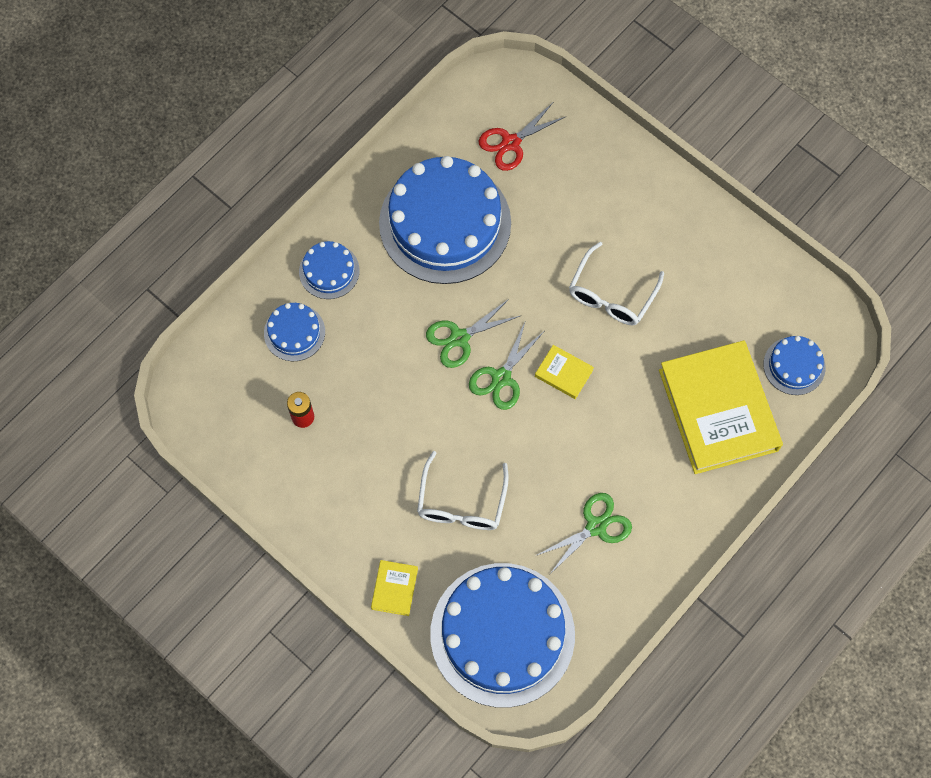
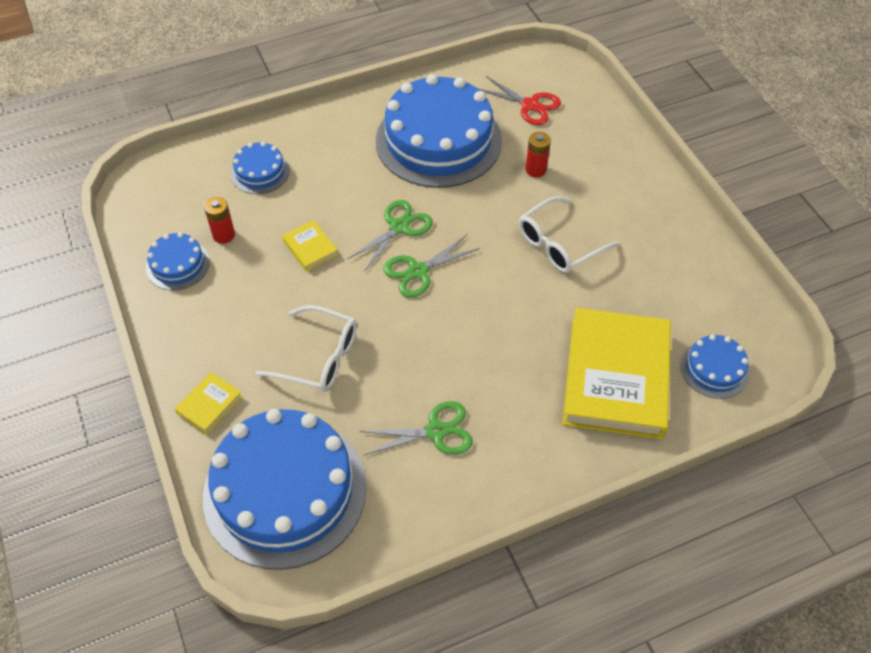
camera: 25 degrees right, 15 degrees down
(329, 271) = (318, 140): blue cake -> blue cake (177, 265)
(459, 338) = (399, 227): green scissors -> green scissors turned 135 degrees clockwise
(461, 502) = (318, 357): white glasses -> white glasses turned 105 degrees counterclockwise
(511, 143) = (530, 105): red scissors -> red scissors turned 135 degrees counterclockwise
(552, 219) = (536, 170): none -> red battery
(563, 373) = (478, 289): yellow book -> yellow book (310, 248)

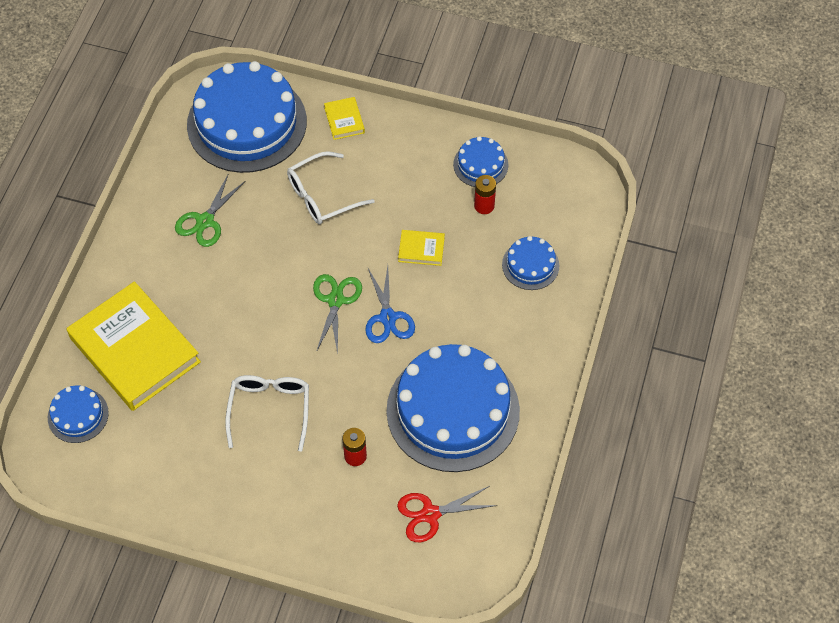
camera: 130 degrees right, 5 degrees up
(399, 227) = (388, 317): green scissors -> blue scissors

